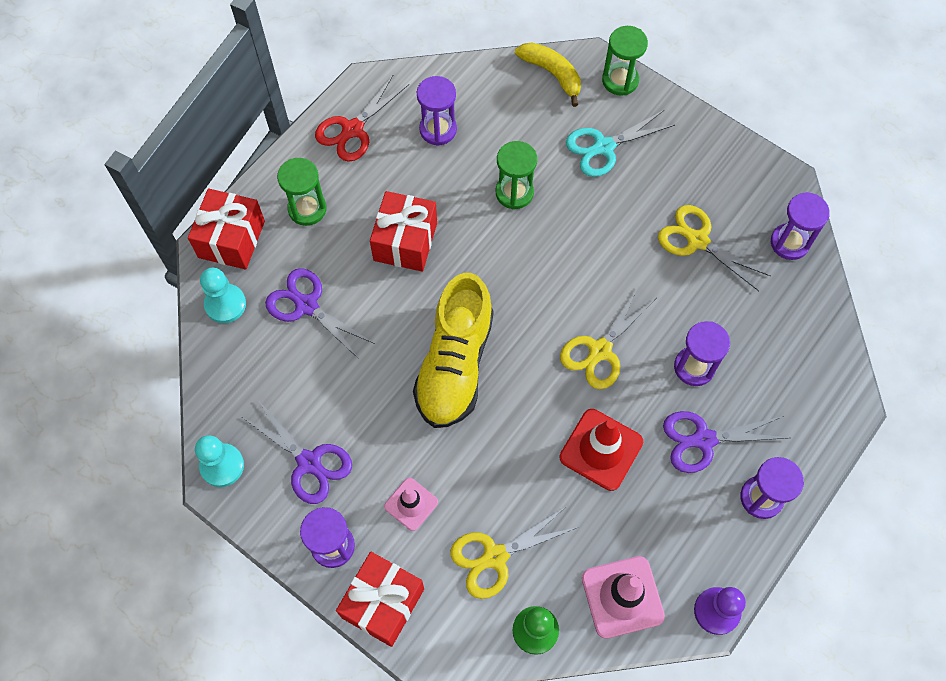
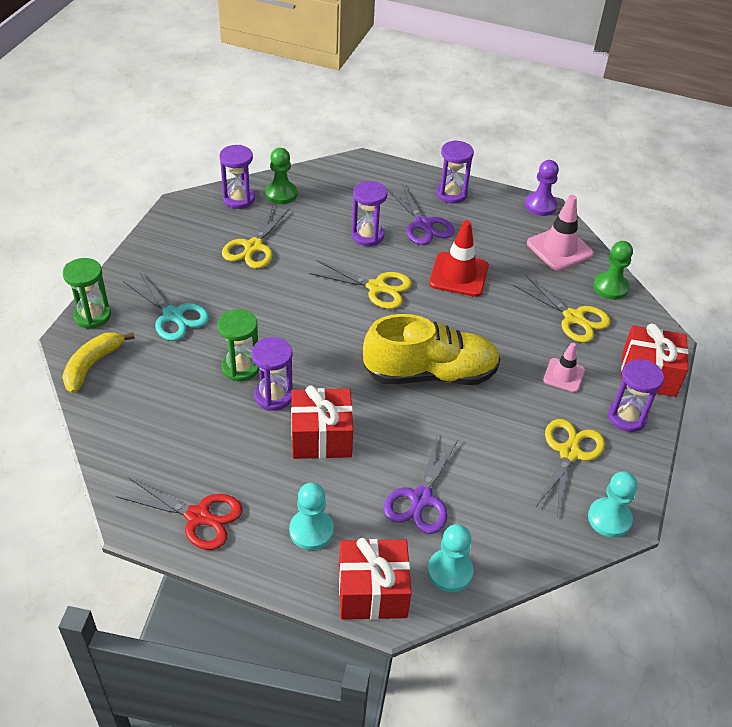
camera: 110 degrees left, 20 degrees down
(307, 209) = (311, 530): green hourglass -> turquoise pawn
(309, 462) = (569, 453): purple scissors -> yellow scissors
(438, 129) = (181, 441): purple hourglass -> purple hourglass (273, 396)
(792, 290) = (281, 194): none -> green pawn

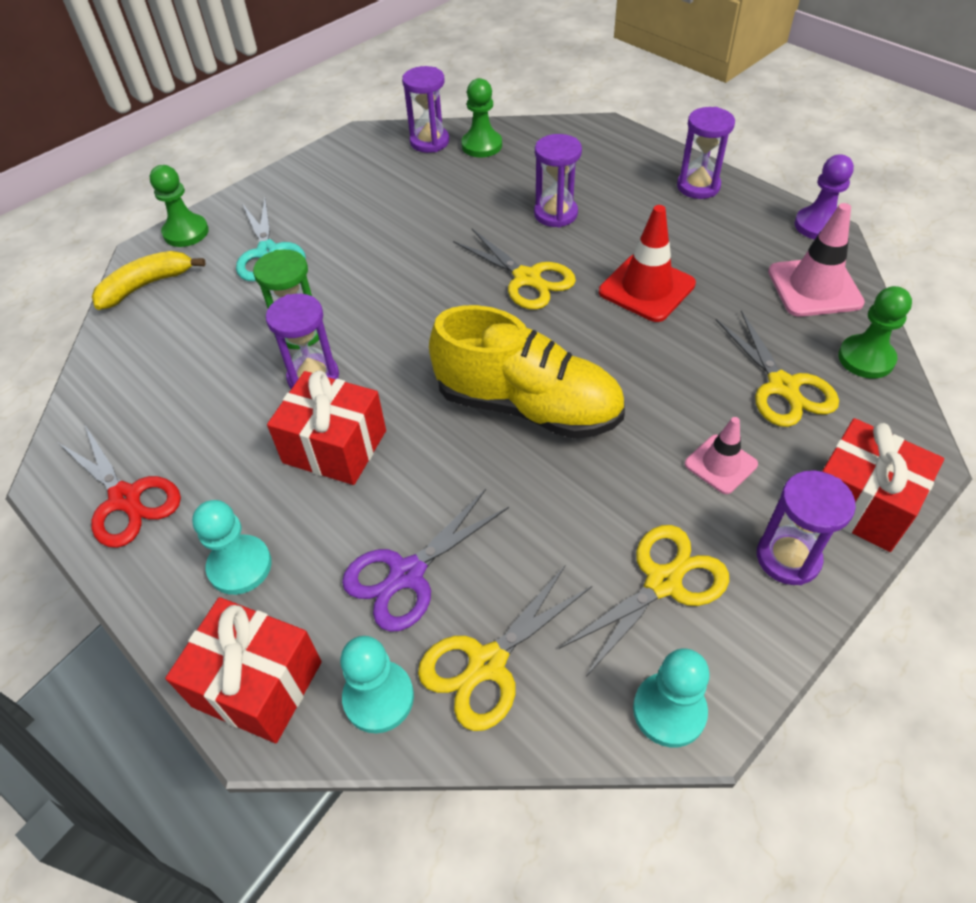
camera: 30 degrees right, 5 degrees up
(92, 316) = (186, 232): green hourglass -> green pawn
(253, 247) = (410, 197): yellow scissors -> yellow scissors (487, 663)
(423, 224) = (637, 215): purple scissors -> none

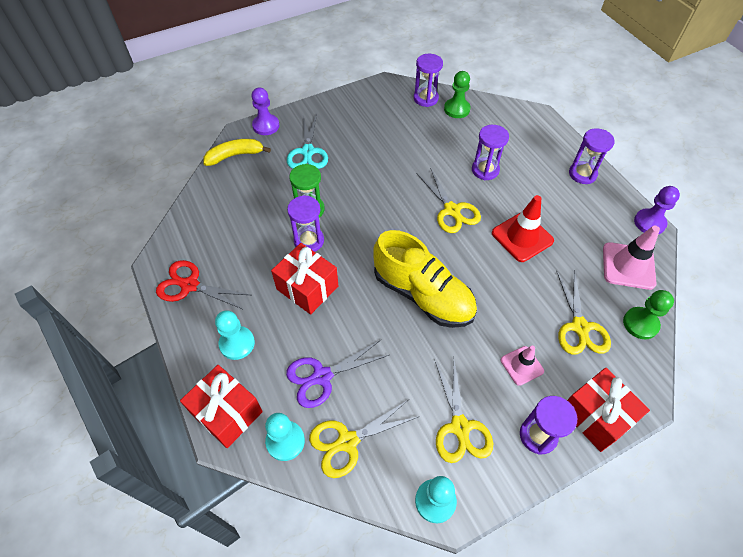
camera: 15 degrees right, 5 degrees up
(125, 498) = (190, 285): red scissors -> red scissors turned 135 degrees clockwise
(186, 232) = (266, 126): green pawn -> purple pawn
(663, 582) = (460, 427): yellow scissors -> yellow scissors turned 105 degrees clockwise

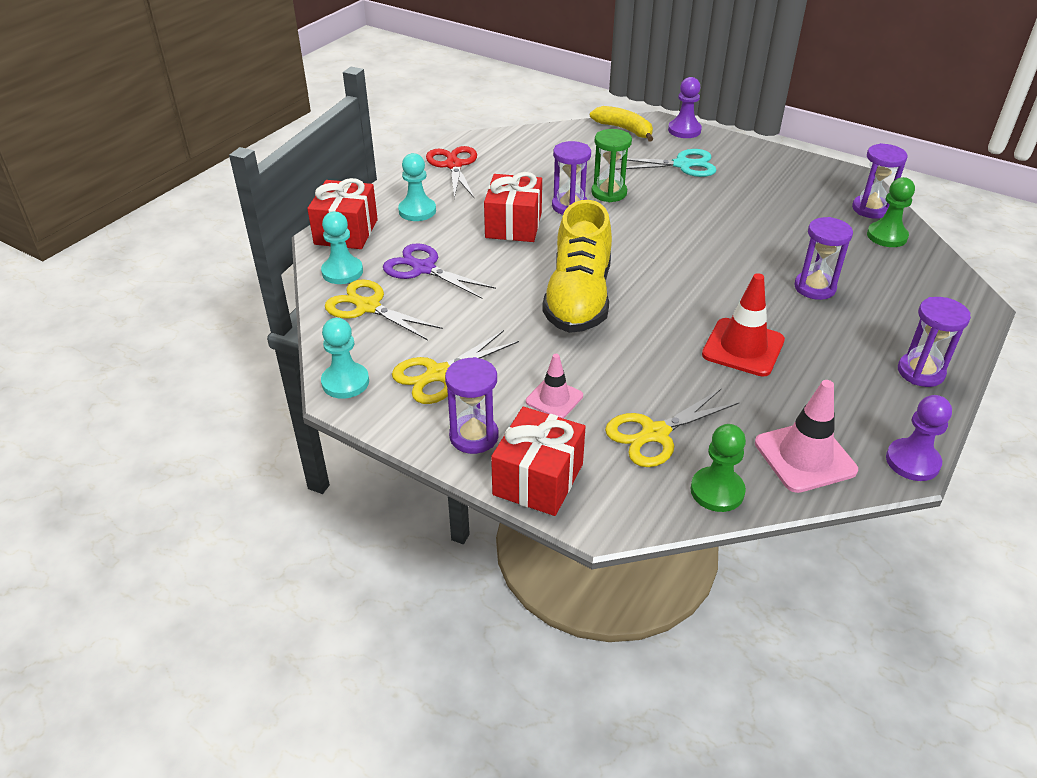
camera: 60 degrees right, 15 degrees down
(308, 152) = (682, 165): turquoise scissors -> turquoise scissors turned 150 degrees counterclockwise
(452, 210) = (719, 282): yellow scissors -> none

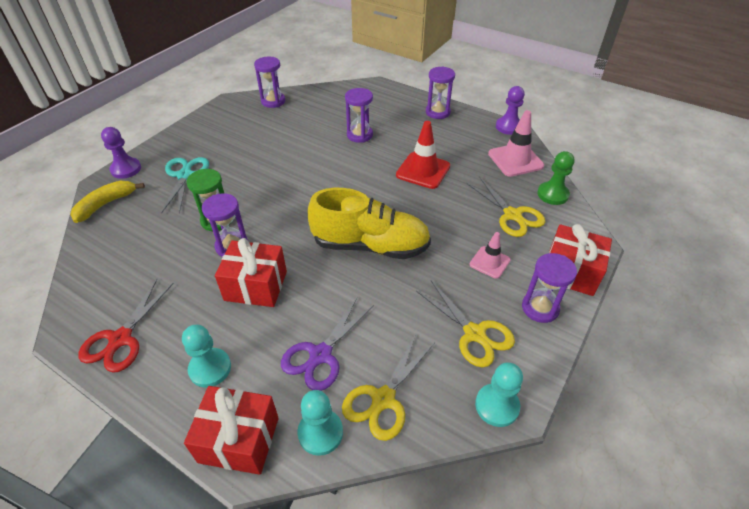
camera: 90 degrees left, 5 degrees up
(453, 165) = (121, 339): red scissors -> red scissors turned 60 degrees counterclockwise
(887, 236) = (306, 101): green pawn -> none

